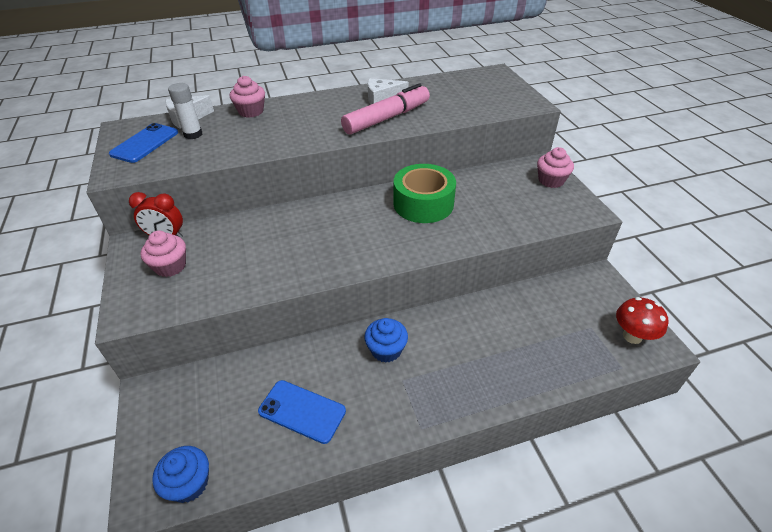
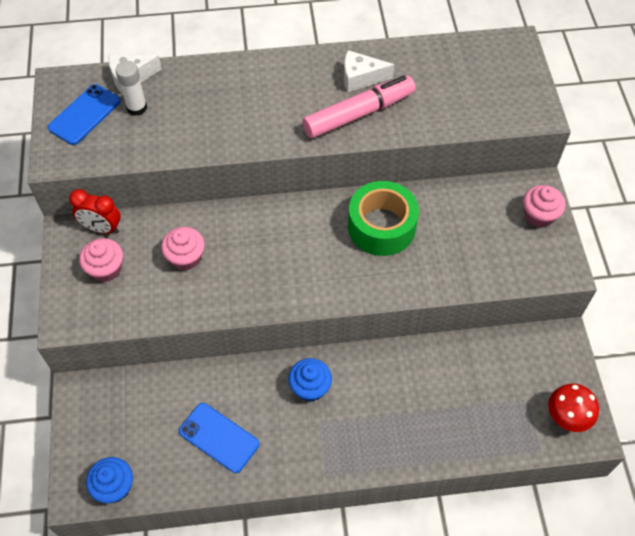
camera: 10 degrees right, 15 degrees up
(251, 111) = (203, 76): pink cupcake -> pink cupcake (185, 257)

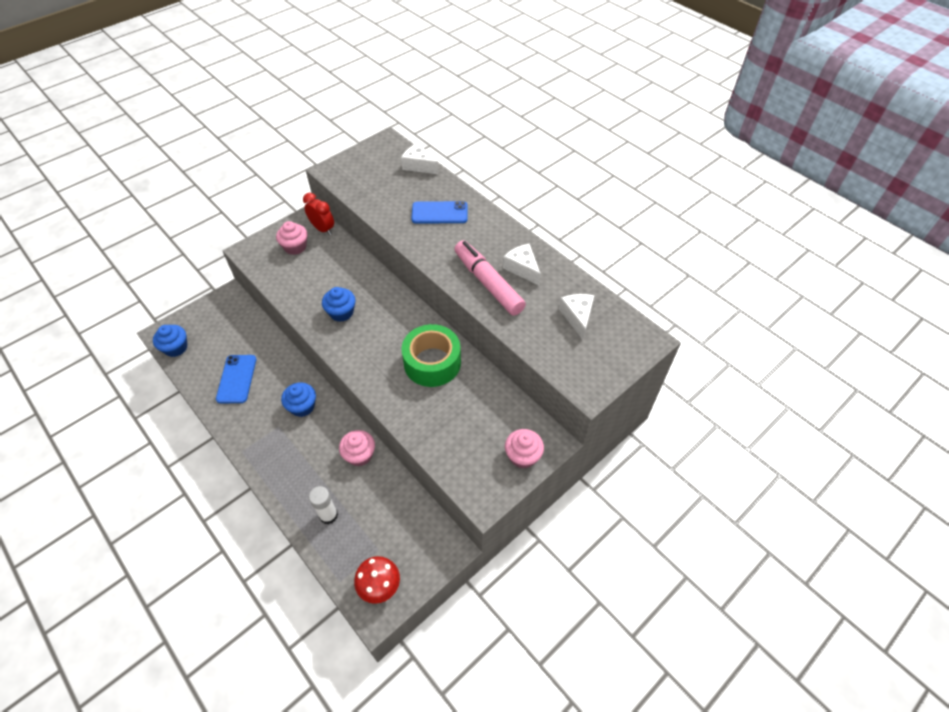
camera: 55 degrees right, 5 degrees down
(84, 114) = (373, 163): blue phone -> blue phone (439, 213)
(102, 228) = (323, 229): red clock -> red clock turned 150 degrees clockwise
(137, 108) = (397, 180): white glue stick -> white glue stick (328, 515)
(185, 257) = (330, 277): pink cupcake -> pink cupcake (359, 455)
(249, 271) = (341, 312): none -> blue cupcake
(358, 114) = (488, 283): pink marker -> pink marker turned 150 degrees counterclockwise
(453, 74) = (577, 317): none -> white cheese

